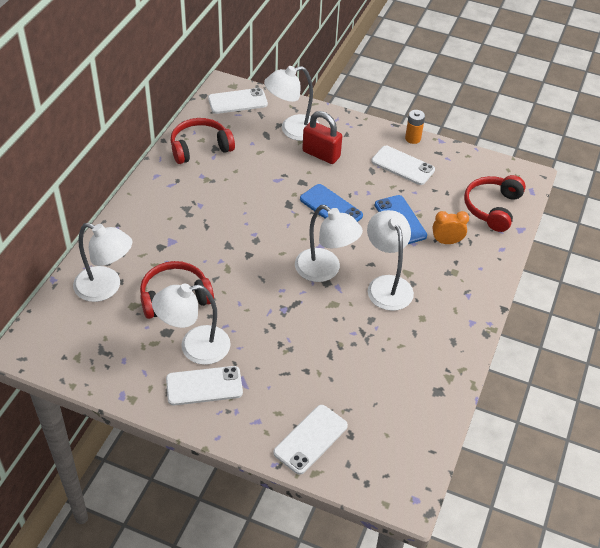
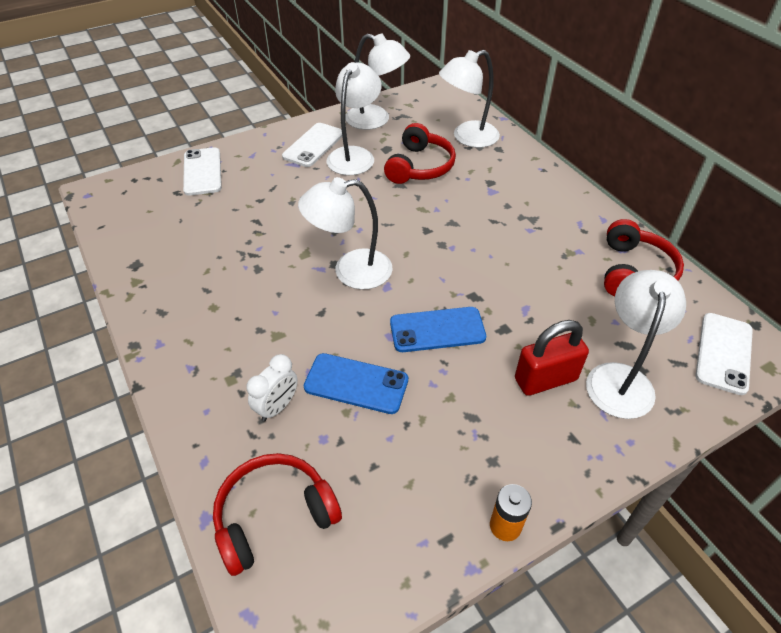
camera: 130 degrees right, 0 degrees up
(387, 285) = (281, 306): white lamp -> white lamp (376, 120)
(403, 165) = (453, 462): white phone -> none
(446, 242) = (277, 407): orange clock -> white clock
(492, 208) = (274, 516): red headphones -> red headphones turned 90 degrees counterclockwise

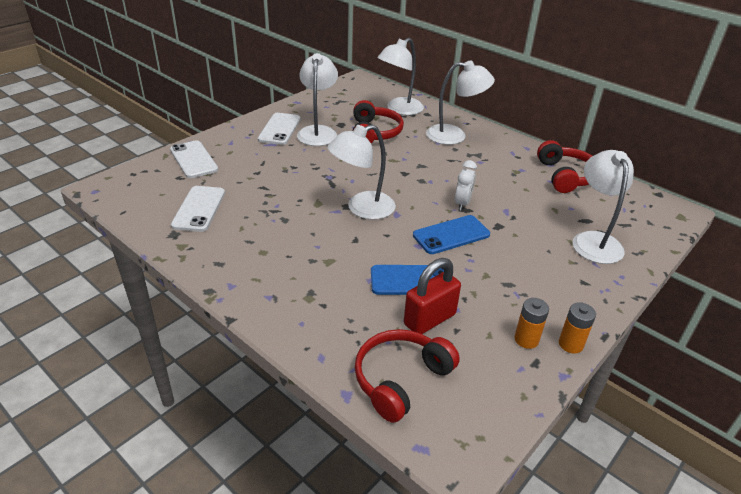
camera: 20 degrees left, 10 degrees down
(277, 407) = (359, 308): white clock -> white clock (462, 203)
(376, 120) = (321, 106): white lamp -> white lamp (454, 136)
(452, 503) = (526, 339): none -> orange battery
(545, 379) = (545, 251): red padlock -> red padlock (429, 319)
(724, 353) = (649, 214): white phone -> white phone (199, 209)

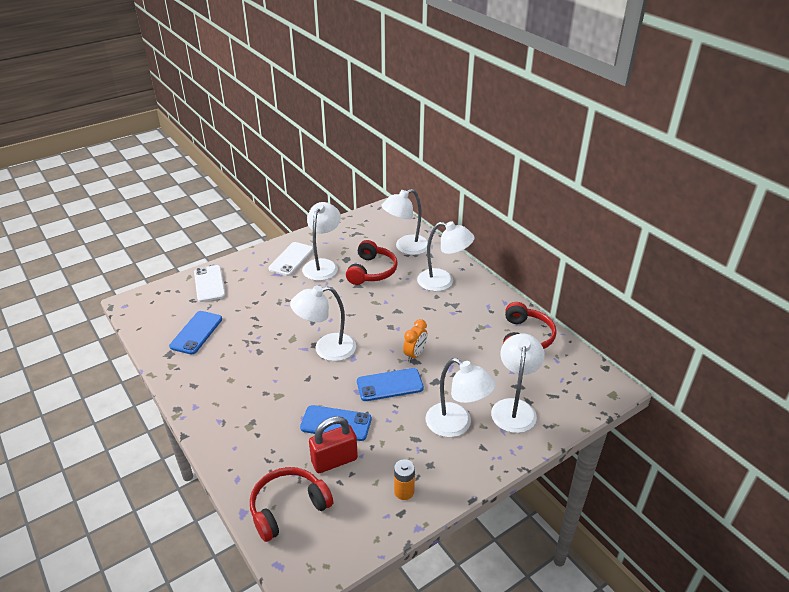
camera: 15 degrees right, 0 degrees up
(199, 209) = (196, 332): white phone -> blue phone
(462, 203) = (415, 354): white clock -> orange clock
(544, 264) = (456, 425): none -> white lamp
(570, 344) = (439, 502): orange battery -> none

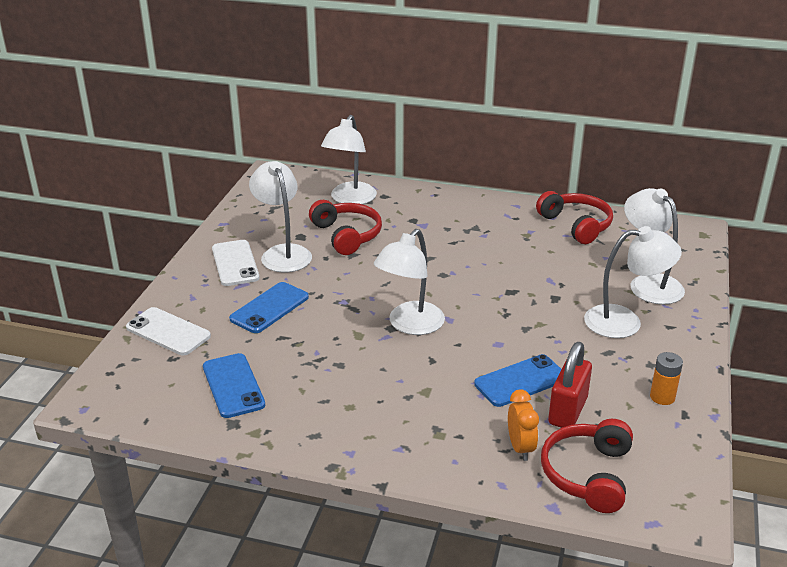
camera: 40 degrees left, 5 degrees down
(390, 385) = (519, 322): blue phone -> blue phone (269, 308)
(415, 354) = (503, 286): orange clock -> orange clock (520, 448)
(443, 282) = (434, 213): white lamp -> none

